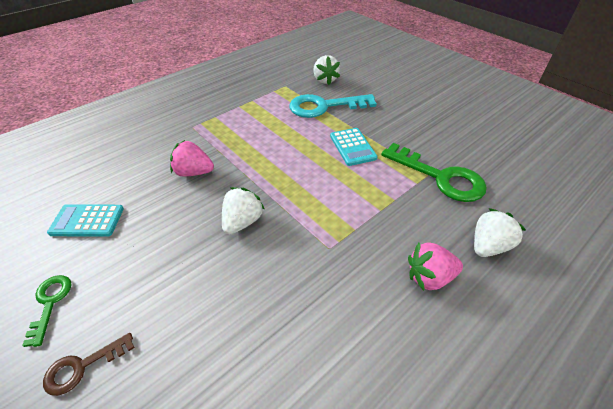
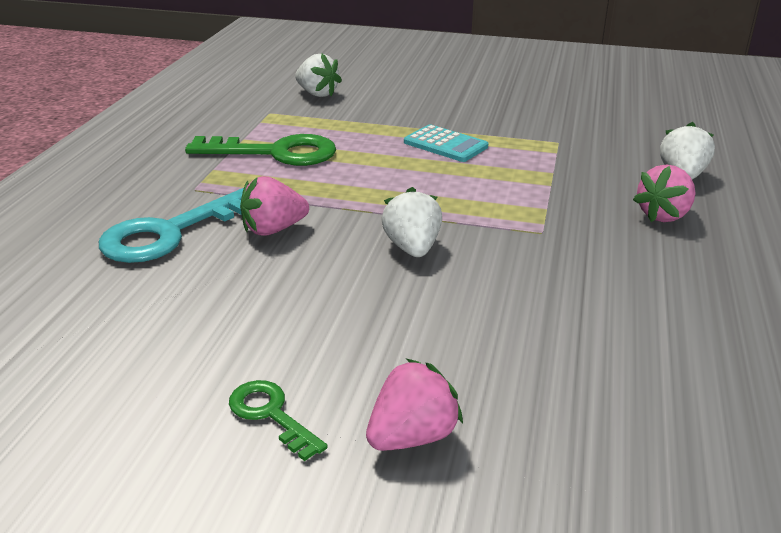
camera: 35 degrees left, 15 degrees down
(82, 367) = (412, 436): brown key -> pink strawberry
(87, 221) = (188, 328): turquoise calculator -> none
(324, 106) = (355, 119): turquoise key -> turquoise key (171, 233)
(440, 177) = (573, 141): green key -> green key (276, 153)

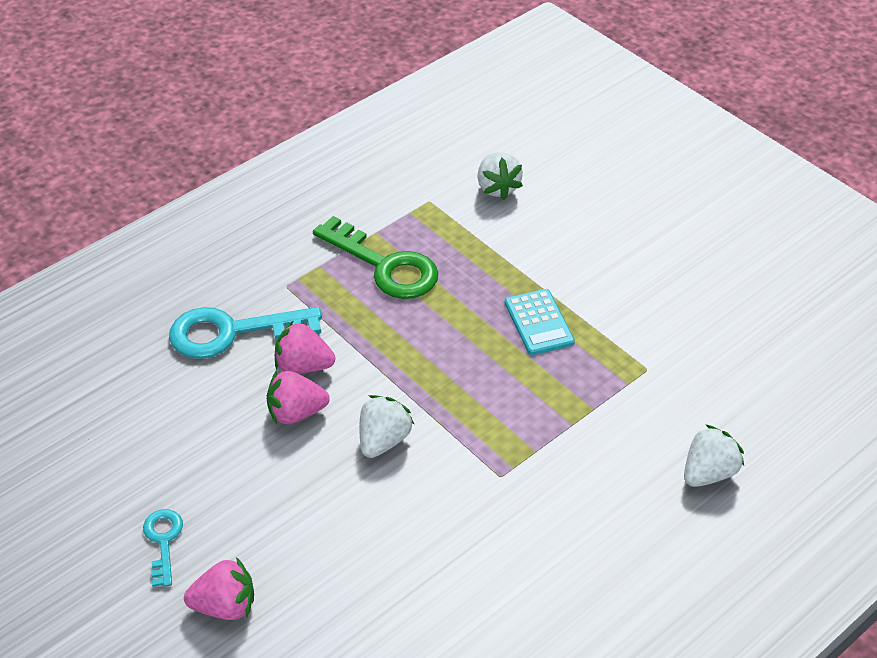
camera: 35 degrees right, 15 degrees up
(270, 414) = (163, 541): green key -> turquoise key
(664, 215) = (625, 512): pink strawberry -> pink strawberry (296, 413)

